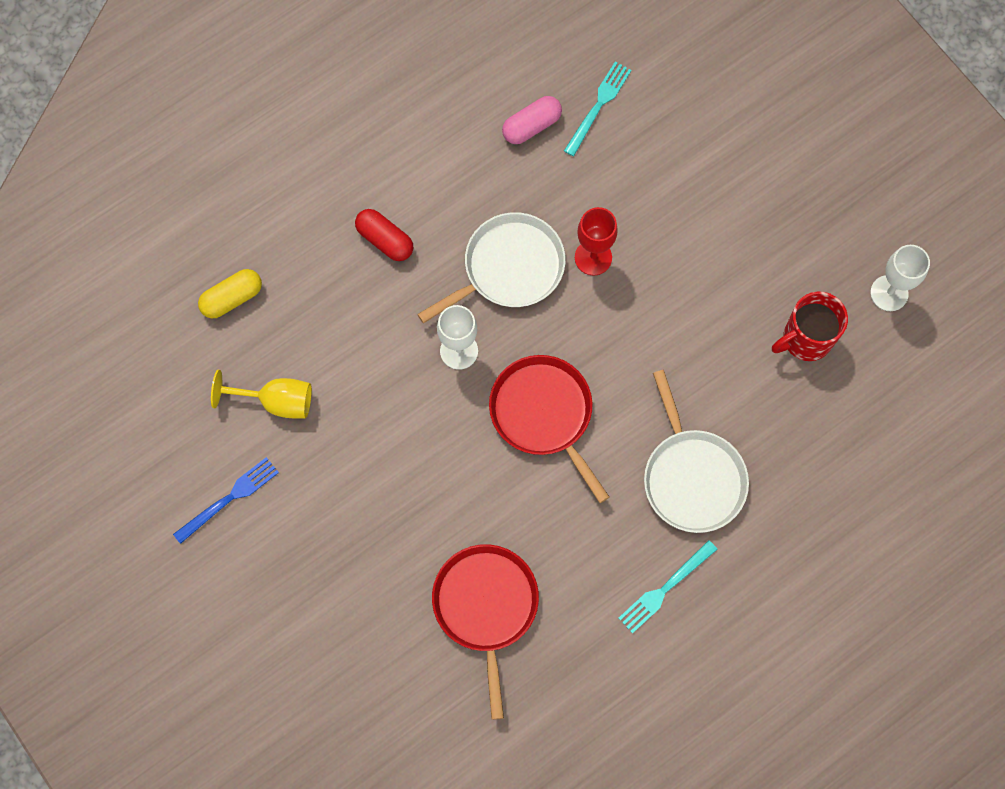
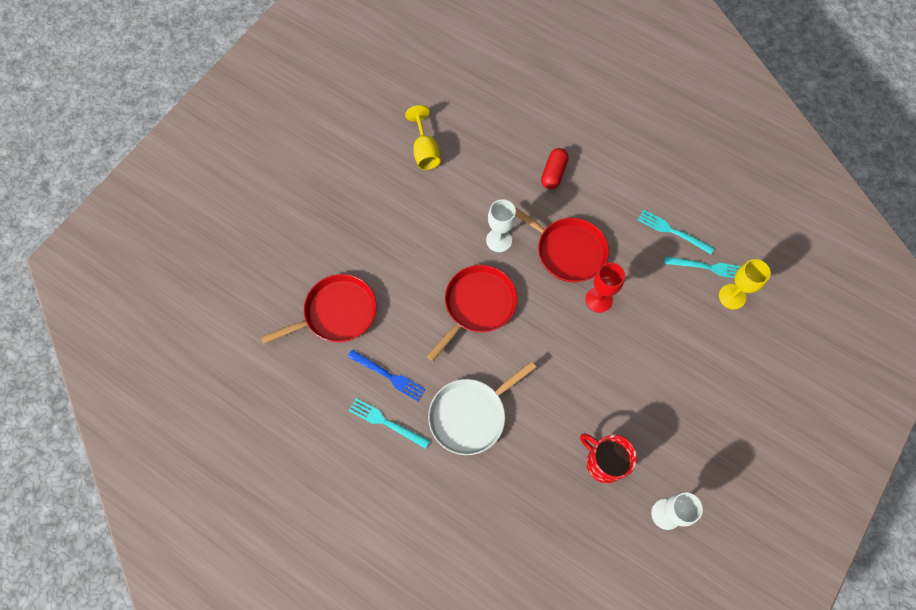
camera: 70 degrees right, 5 degrees down
(229, 498) = (356, 148): blue fork -> blue fork (389, 376)
(232, 298) = (479, 106): yellow capsule -> none
(509, 268) = (567, 251): white pan -> red pan
(531, 126) = (672, 231): pink capsule -> turquoise fork
(648, 96) = (732, 296): none -> yellow goblet

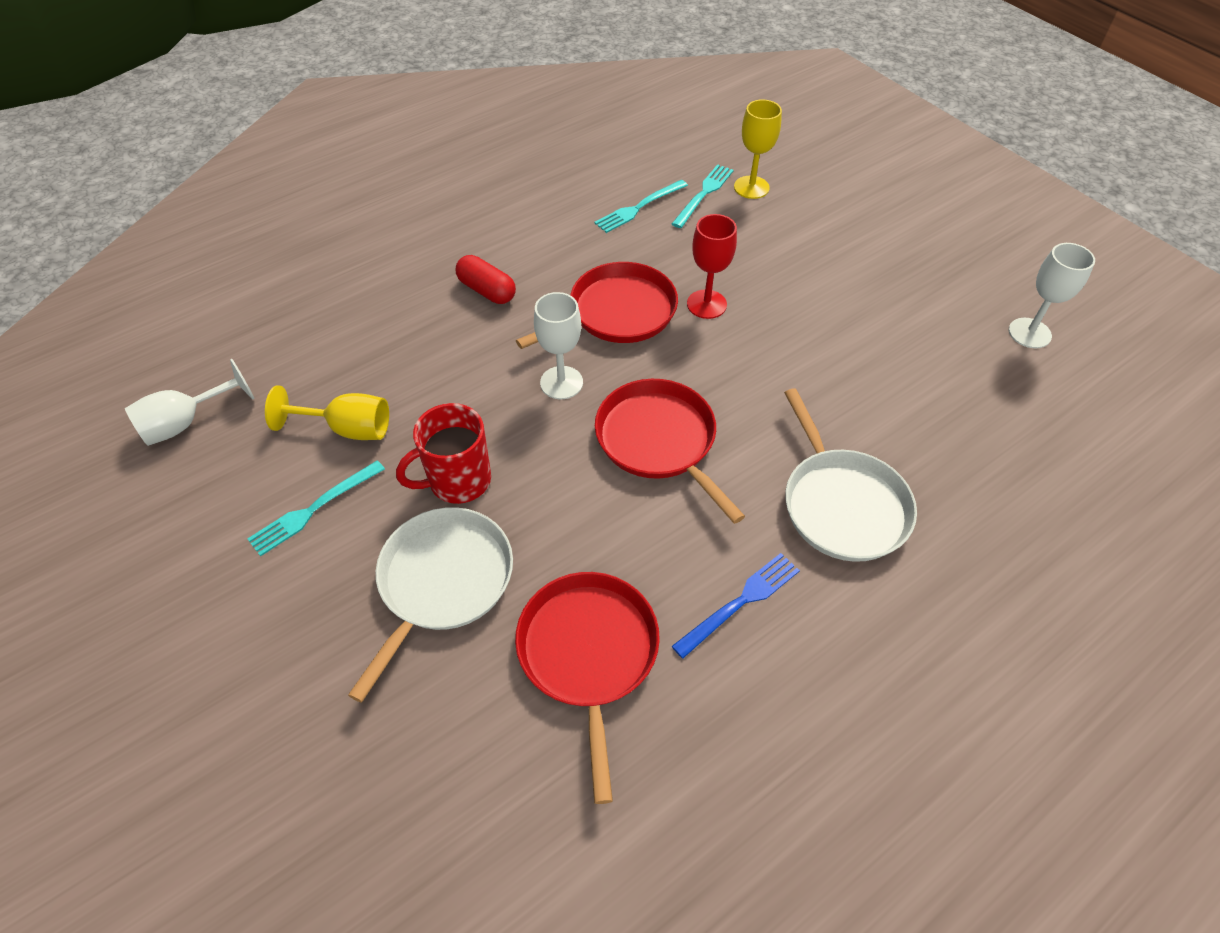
camera: 70 degrees left, 15 degrees down
(352, 234) = (442, 582): none -> white pan
(386, 422) = (825, 631): turquoise fork -> turquoise fork (314, 509)
(400, 79) = (186, 423): none -> white goblet
(603, 462) = (948, 372): red mug -> red mug (458, 481)

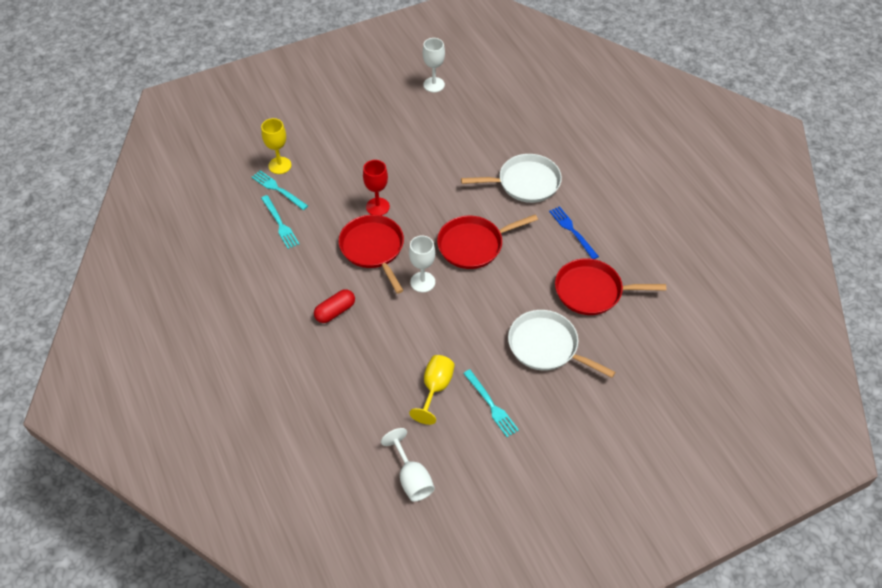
camera: 80 degrees left, 0 degrees up
(458, 481) = (483, 336): red mug -> none

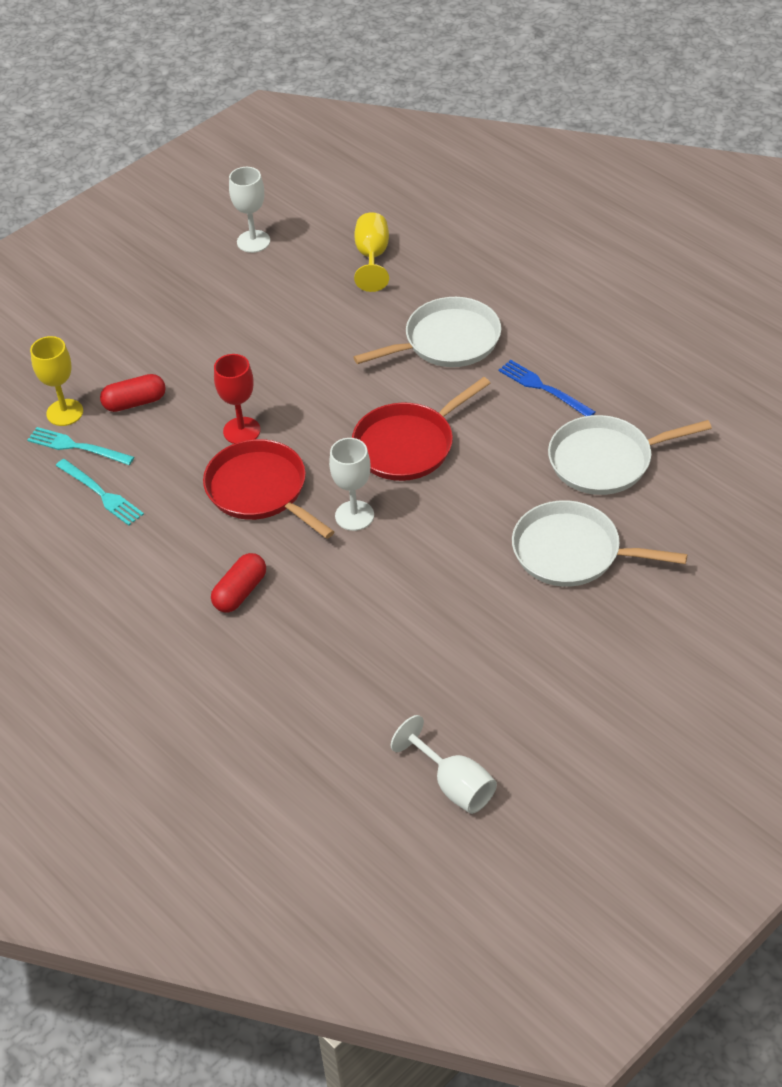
camera: 15 degrees left, 5 degrees down
(322, 170) = (135, 403): none -> red capsule
(435, 388) = (436, 654): yellow goblet -> yellow goblet (372, 257)
(491, 405) = (527, 653): turquoise fork -> none
(592, 291) = (606, 460): red pan -> white pan

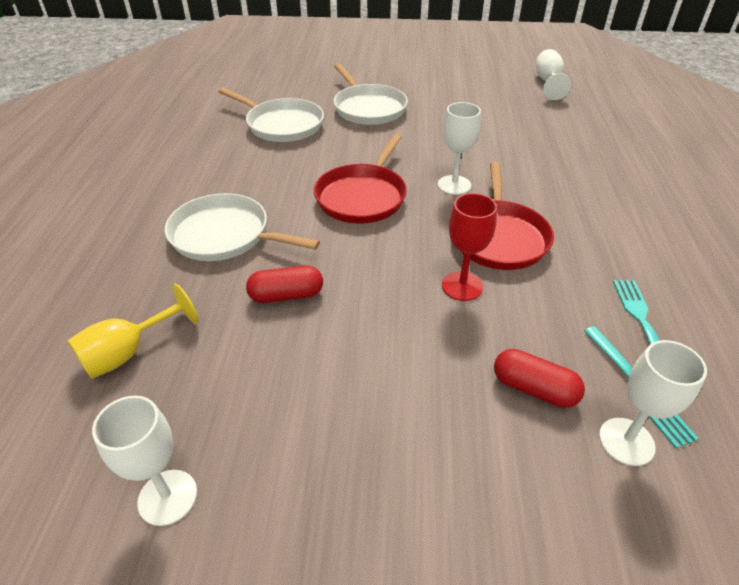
camera: 135 degrees left, 5 degrees down
(65, 412) = (626, 441): yellow goblet -> white goblet
(240, 592) = (580, 194): red capsule -> red capsule (286, 295)
(408, 445) = (363, 196): red pan -> red pan turned 105 degrees clockwise
(543, 388) = (237, 170): blue fork -> none

